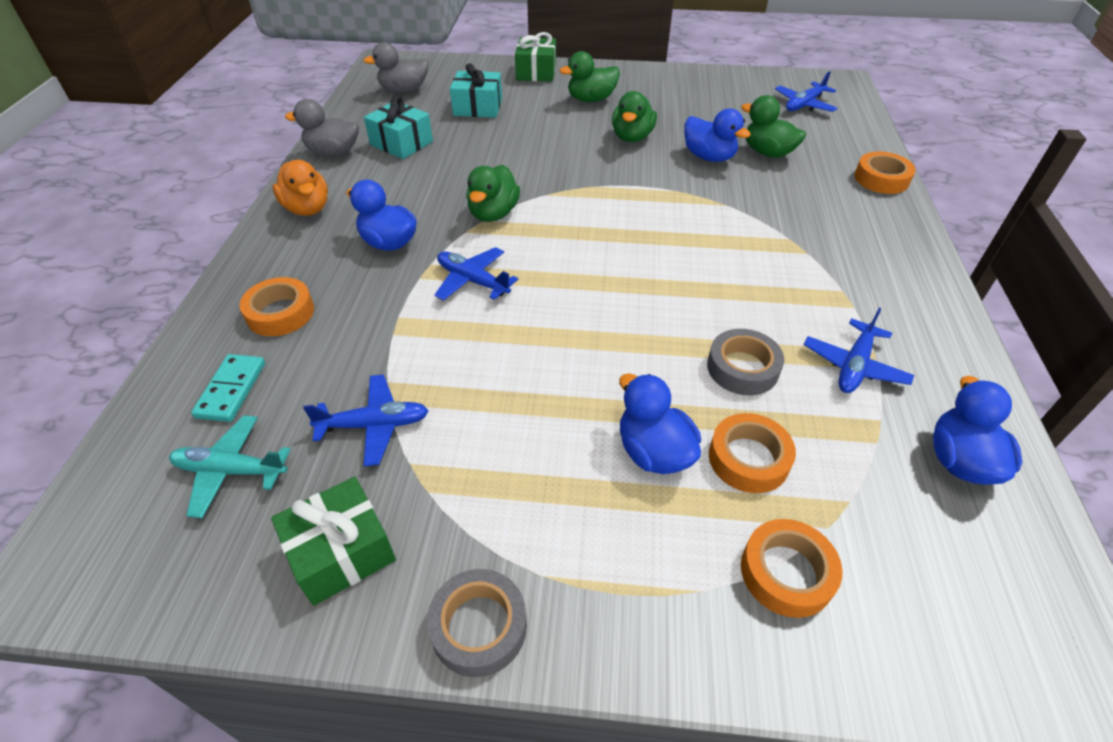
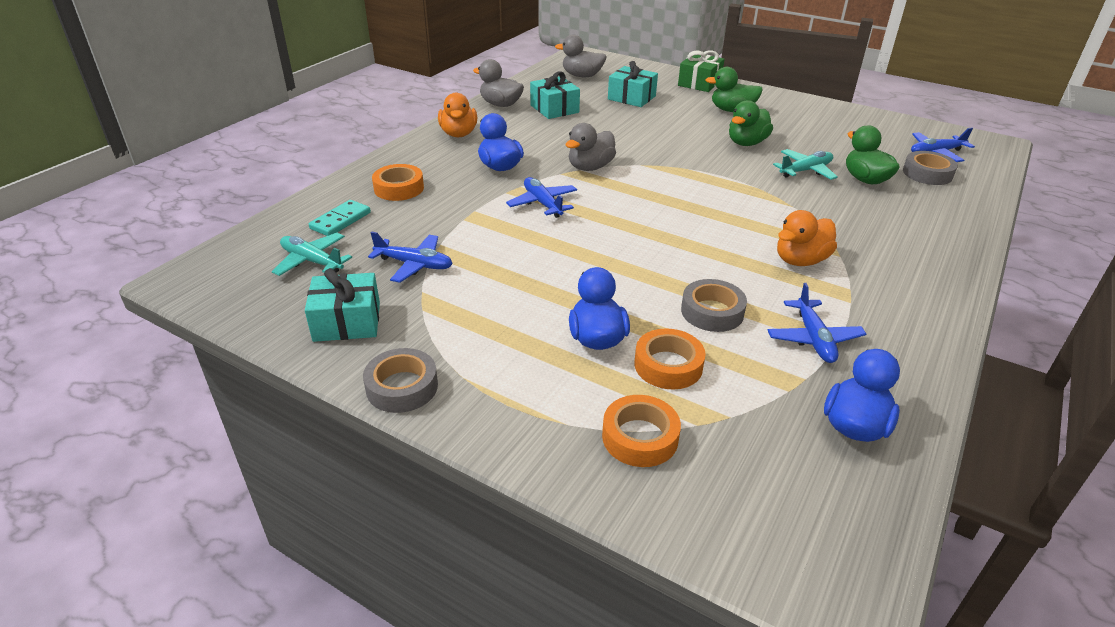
camera: 25 degrees right, 10 degrees down
(341, 552) = (347, 322): green gift -> turquoise gift
(493, 214) = (590, 167): green duck -> grey duck
(709, 157) = (805, 171): blue duck -> turquoise plane
(778, 271) = (800, 260): none -> orange duck
(813, 131) = (927, 173): none -> grey tape
(854, 366) = (813, 338): blue plane -> blue plane turned 60 degrees counterclockwise
(881, 179) = (966, 223): orange tape -> none

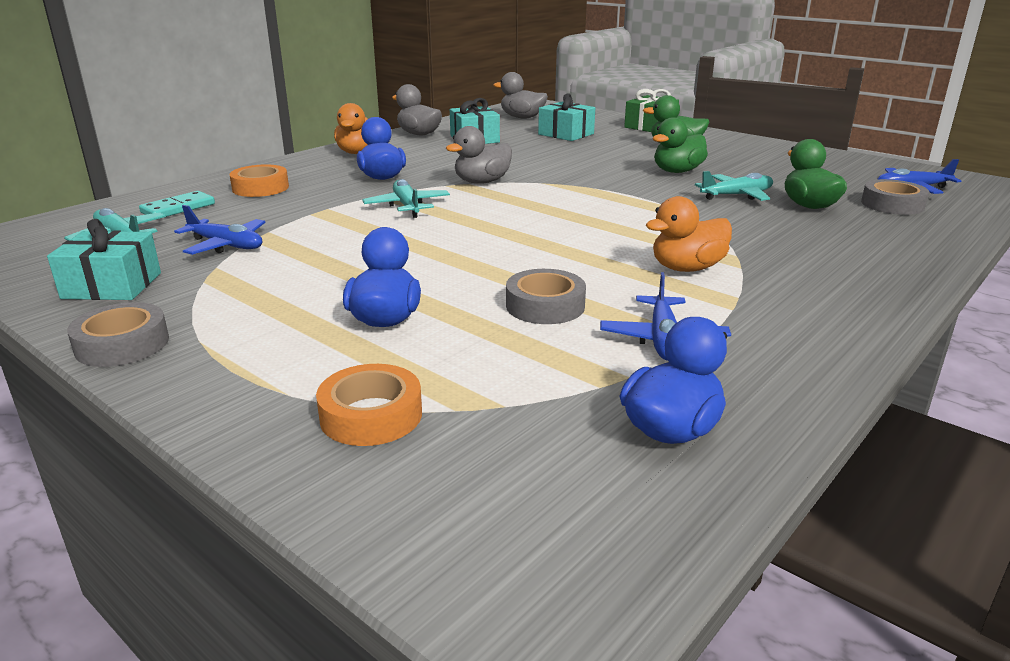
camera: 10 degrees right, 10 degrees down
(542, 203) = (407, 206): blue plane -> turquoise plane
(668, 365) = (456, 350): orange tape -> none

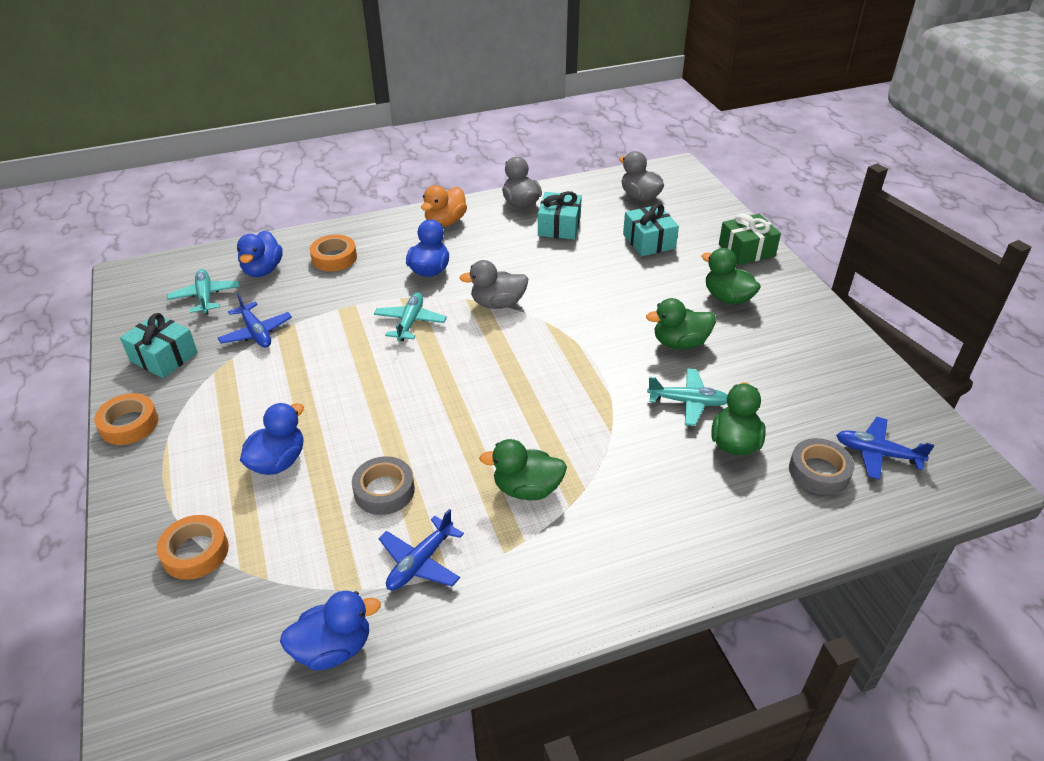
camera: 30 degrees right, 15 degrees up
(122, 344) = (129, 424): grey tape -> orange tape
(178, 208) = (263, 270): turquoise domino -> blue duck
(687, 268) = (527, 489): orange duck -> green duck

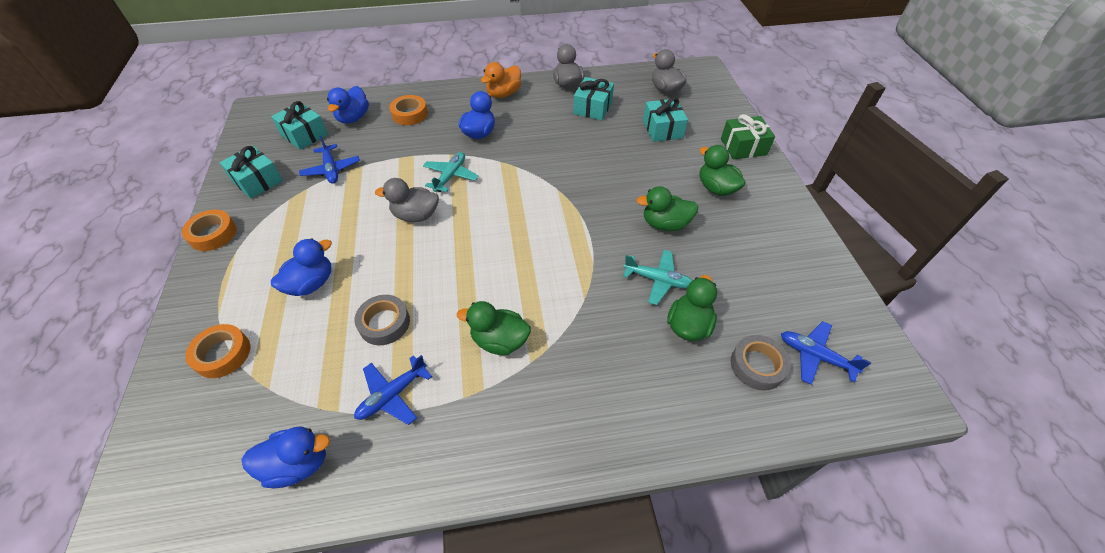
camera: 10 degrees right, 10 degrees up
(205, 297) = (304, 135): turquoise plane -> turquoise gift
(498, 304) = (524, 169): grey duck -> grey duck (416, 215)

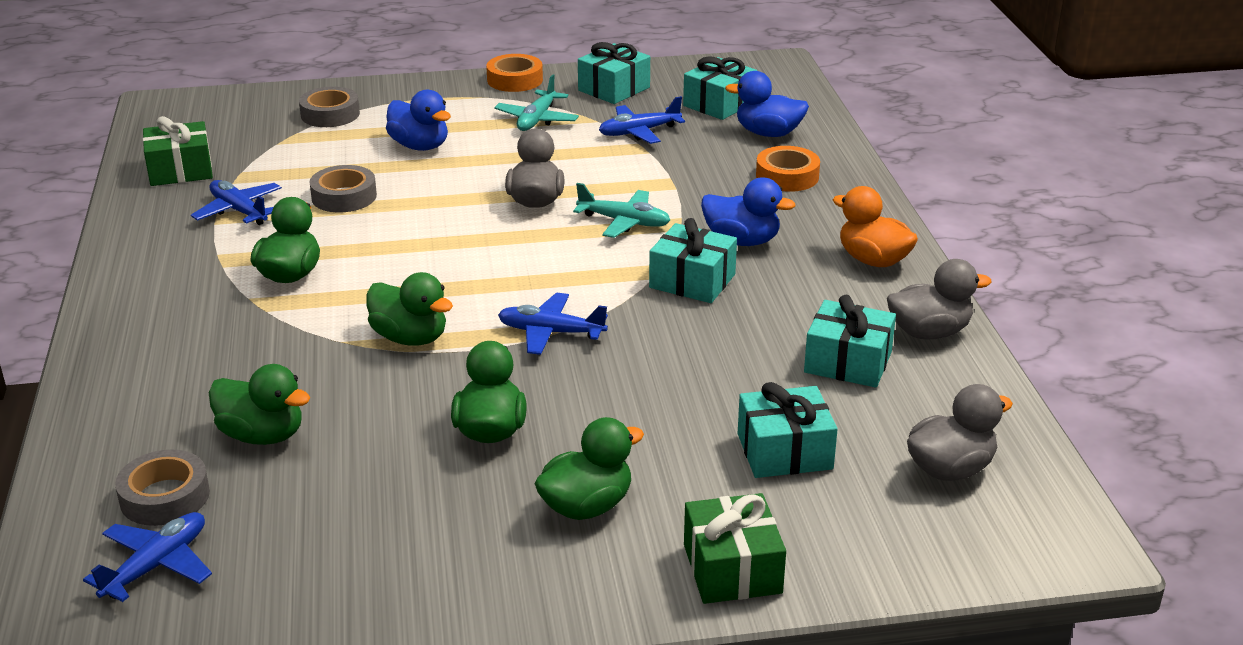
camera: 90 degrees right, 20 degrees down
(222, 354) = (330, 114): orange tape -> grey tape
(298, 463) = (180, 170): blue duck -> green gift
(519, 151) = (692, 281): none -> turquoise gift
(571, 204) = (551, 333): none -> blue plane
(579, 265) = (410, 338): none -> green duck
(657, 280) = (361, 412): turquoise plane -> turquoise plane (537, 119)

